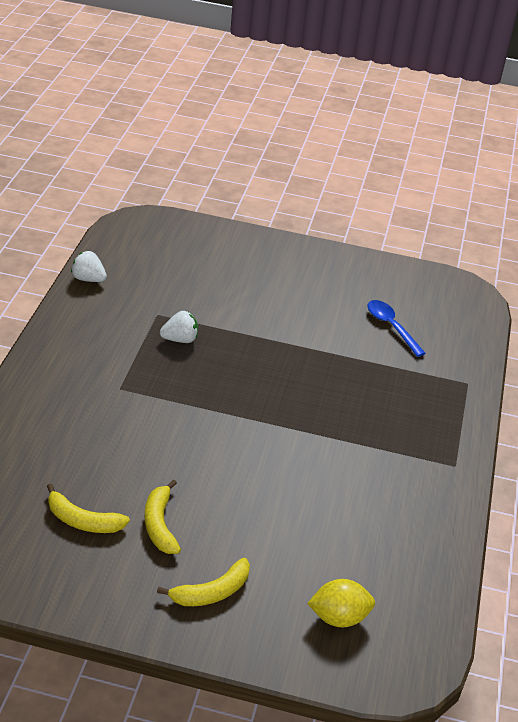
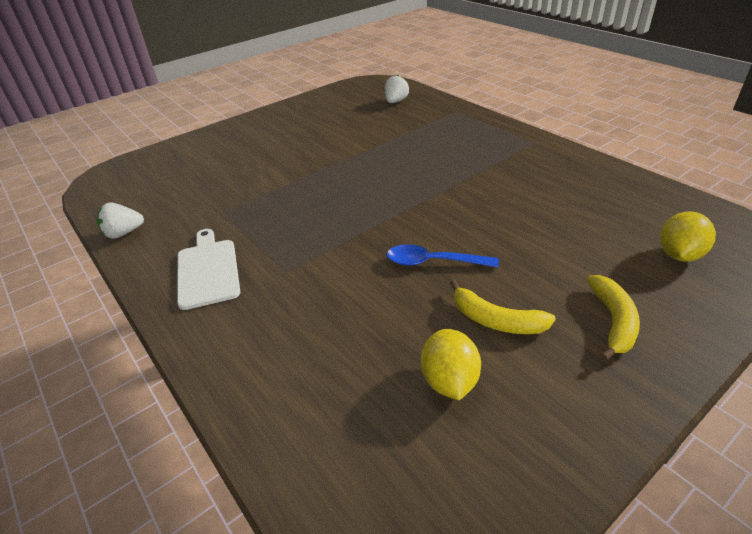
camera: 45 degrees left, 0 degrees up
(82, 520) = (449, 381): yellow banana -> yellow lemon
(87, 347) = (207, 270): none -> white cutting board
(180, 339) = (268, 211): white strawberry -> white strawberry (395, 101)
(391, 327) = (372, 117): blue spoon -> blue spoon (433, 262)

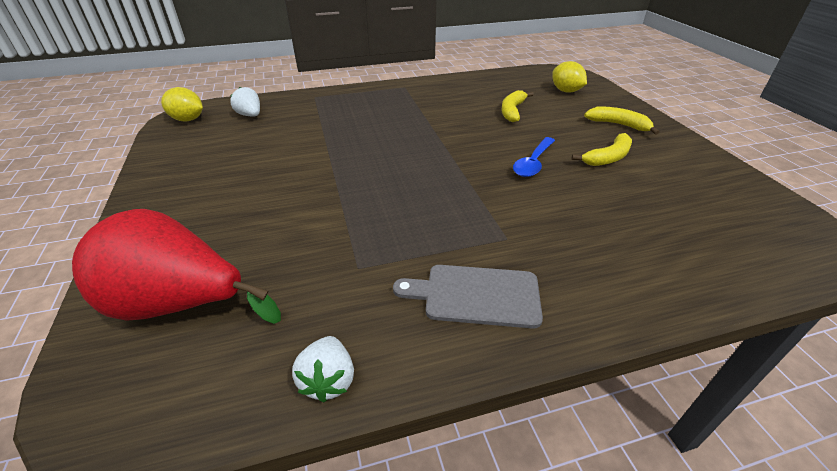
camera: 70 degrees left, 0 degrees up
(173, 167) = (179, 304): none -> red pear
(207, 270) = (476, 295): white cutting board -> grey cutting board
(449, 381) = (664, 189): yellow lemon -> yellow lemon (188, 119)
(553, 223) = (512, 111): none -> yellow banana

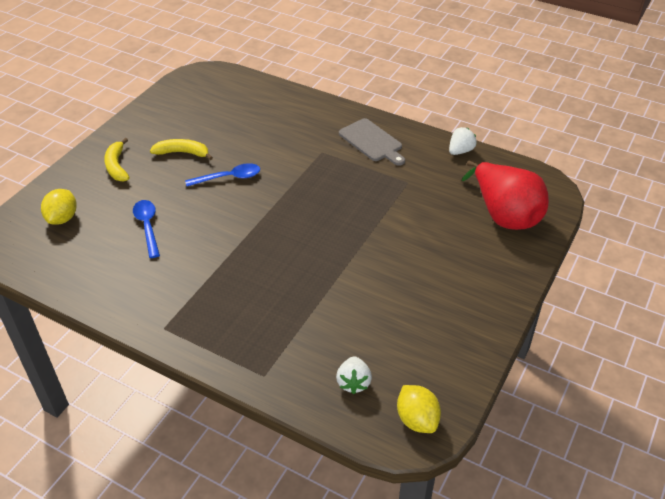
camera: 135 degrees left, 5 degrees up
(512, 111) = (147, 227): yellow banana -> blue spoon

